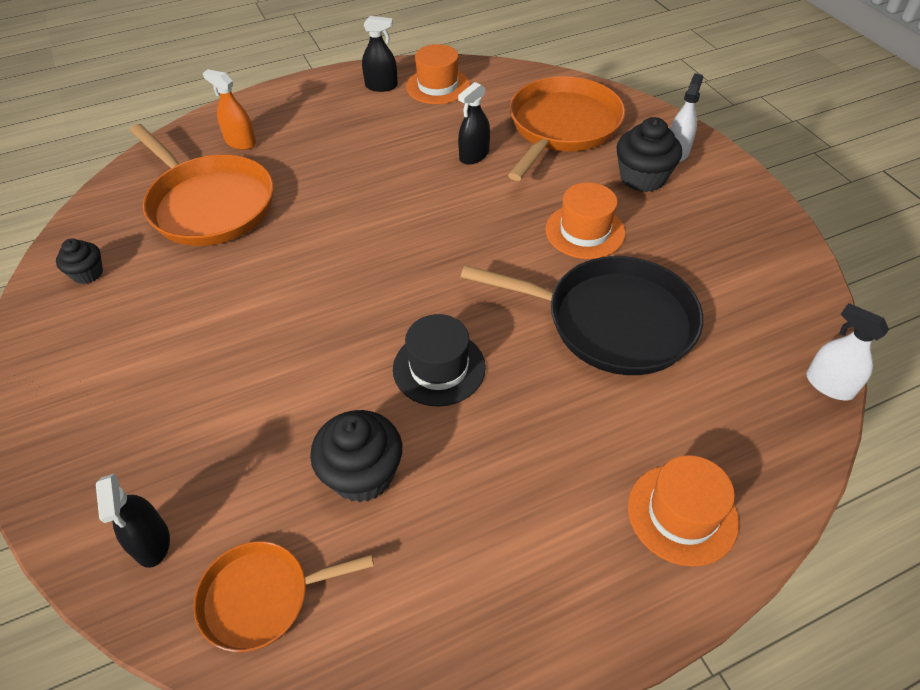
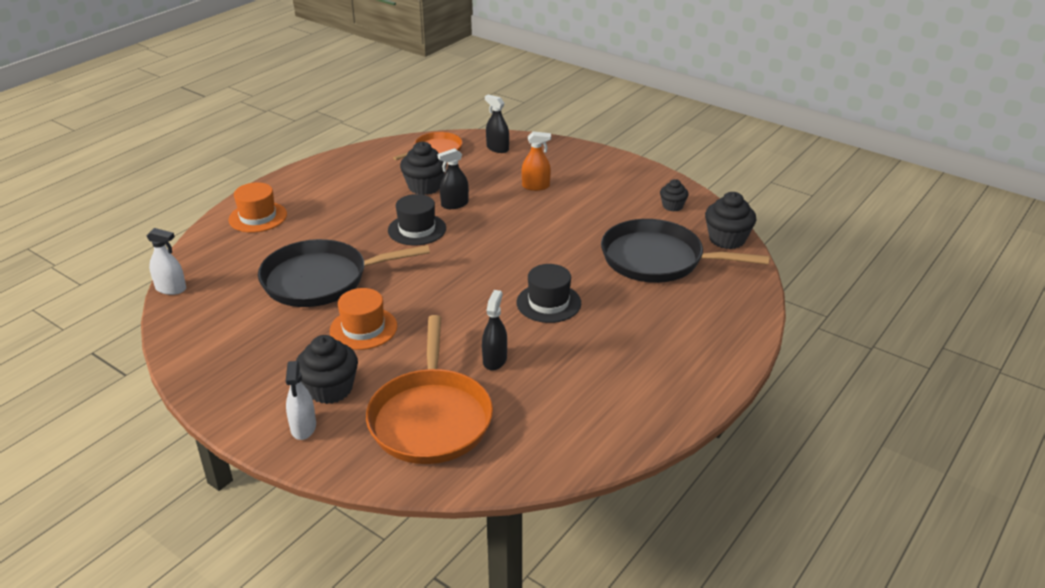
camera: 150 degrees right, 15 degrees down
(107, 202) = (727, 239): none -> black cupcake
(210, 204) = (657, 259): orange pan -> black pan
(240, 142) = (700, 306): orange spray bottle -> orange spray bottle (536, 186)
(373, 194) = (548, 303): none -> black hat
(381, 86) = (649, 402): black spray bottle -> black spray bottle (454, 204)
(438, 86) = (593, 423): orange hat -> none

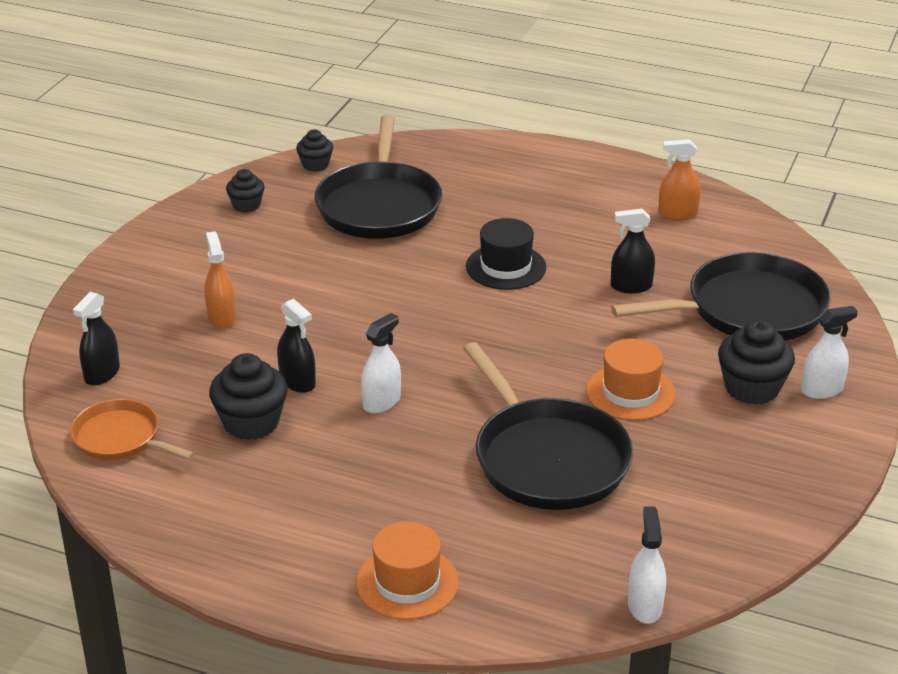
camera: 105 degrees left, 0 degrees up
(417, 229) = (381, 402): black hat -> white spray bottle
(431, 418) = (749, 309): orange pan -> black pan
(598, 416) = (677, 214): none -> orange spray bottle
(727, 239) = (315, 165): black cupcake -> black cupcake, size x0.59

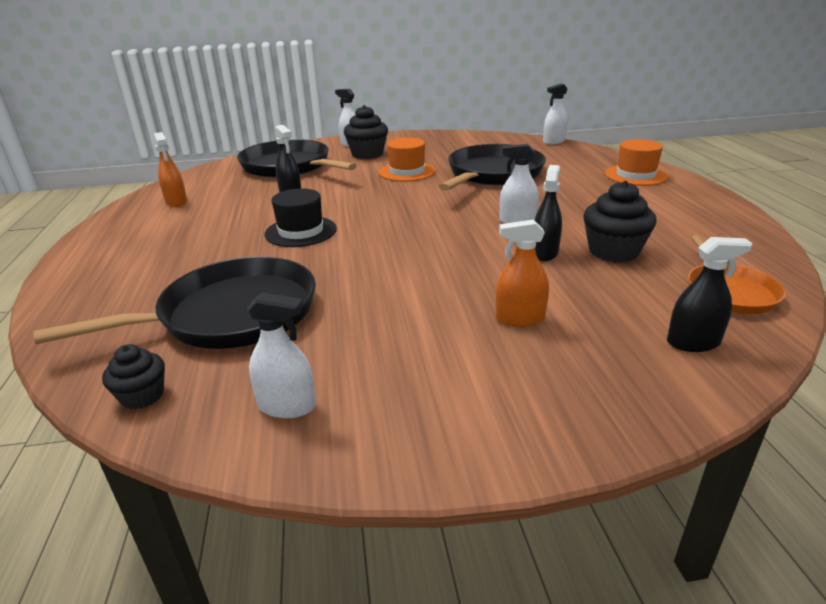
camera: 120 degrees left, 5 degrees down
(221, 317) = (520, 318): orange spray bottle -> orange spray bottle turned 45 degrees clockwise
(246, 205) = (287, 406): black cupcake -> white spray bottle

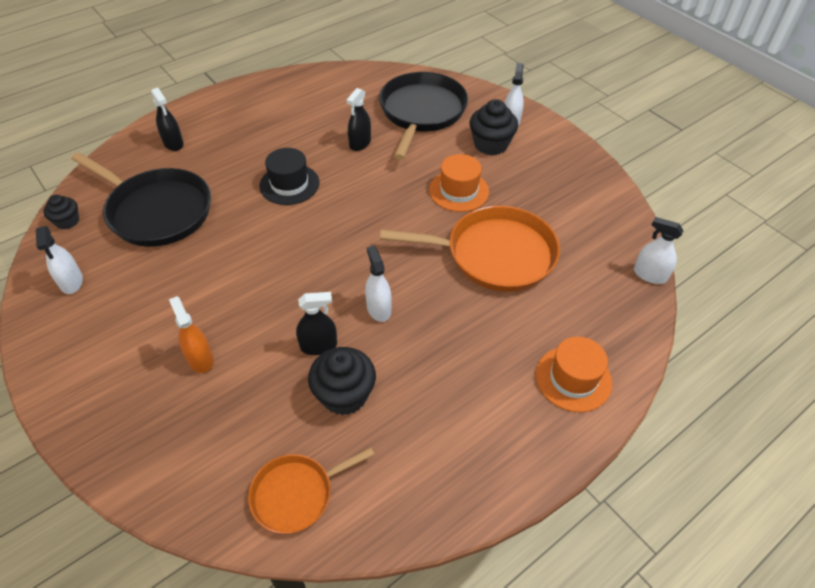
camera: 60 degrees right, 20 degrees up
(176, 202) = (309, 93): orange spray bottle -> none
(493, 174) = (495, 254): black pan -> orange pan
(693, 342) = (199, 474): black spray bottle -> black spray bottle (173, 143)

